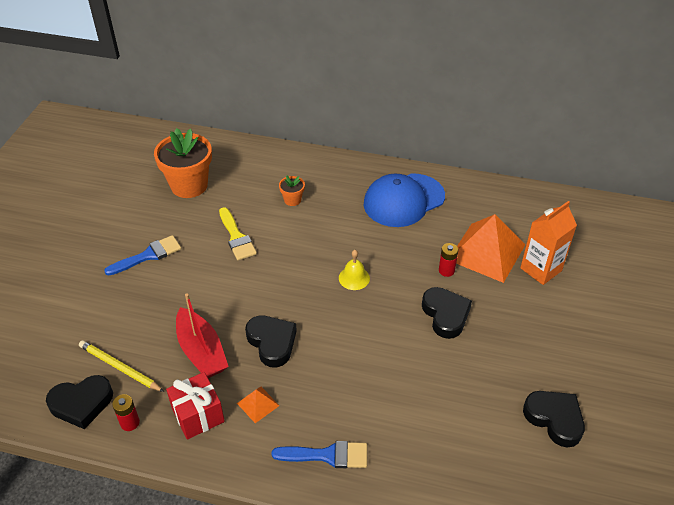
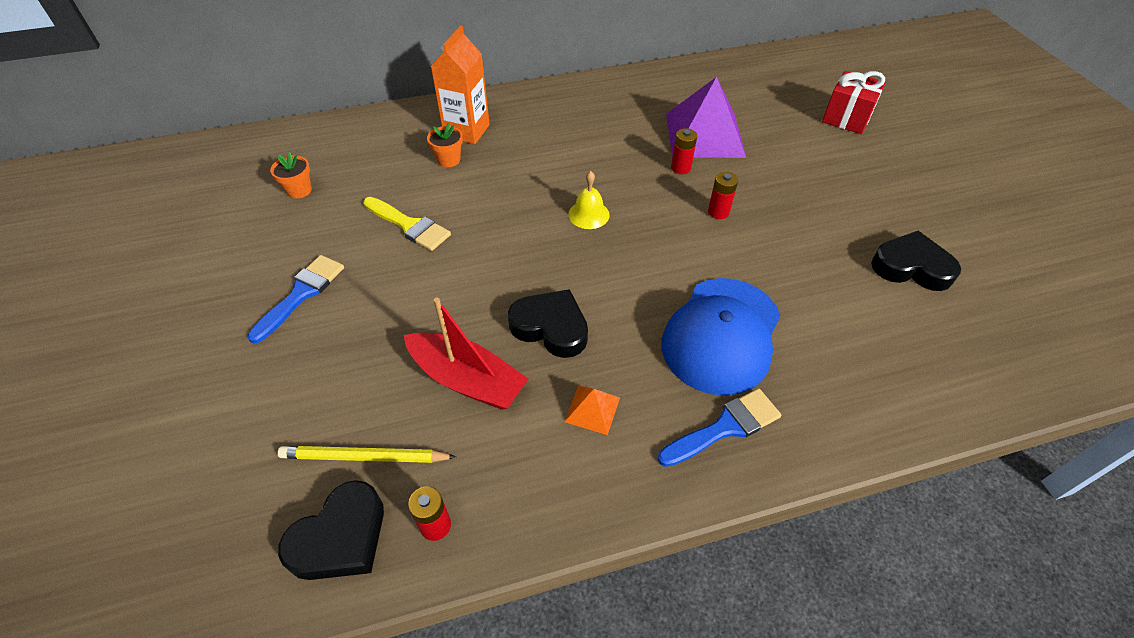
camera: 30 degrees left, 5 degrees up
(189, 185) = (299, 190): orange flower pot -> orange flower pot, size x0.46
(198, 415) = (525, 463): red gift -> red gift (846, 118)
(403, 200) = (577, 116): blue cap -> blue cap (721, 335)
(445, 315) = (718, 212): black heart -> red battery
(486, 252) = (704, 135): orange pyramid -> purple pyramid
(541, 269) = (769, 131): orange carton -> orange carton (466, 131)

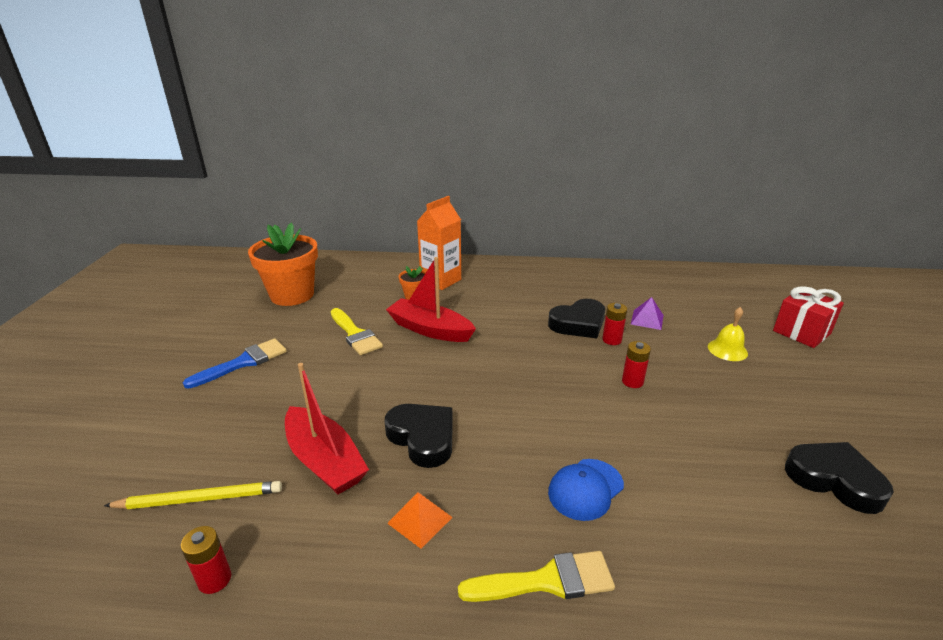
camera: 20 degrees right, 20 degrees down
(299, 190) = (292, 295): orange flower pot -> orange flower pot, size x2.19
(340, 538) = (132, 561): black heart -> black heart (578, 324)
(364, 457) = (200, 499): yellow pencil -> yellow pencil turned 150 degrees clockwise
(490, 199) = (430, 329): none -> red boat
(589, 214) = (508, 358): yellow bell -> yellow bell (727, 350)
(704, 135) = (647, 319): purple pyramid -> purple pyramid, size x0.44
(721, 335) = (585, 489): blue cap -> blue cap, size x0.54
(725, 427) = (546, 581): blue brush -> yellow brush

